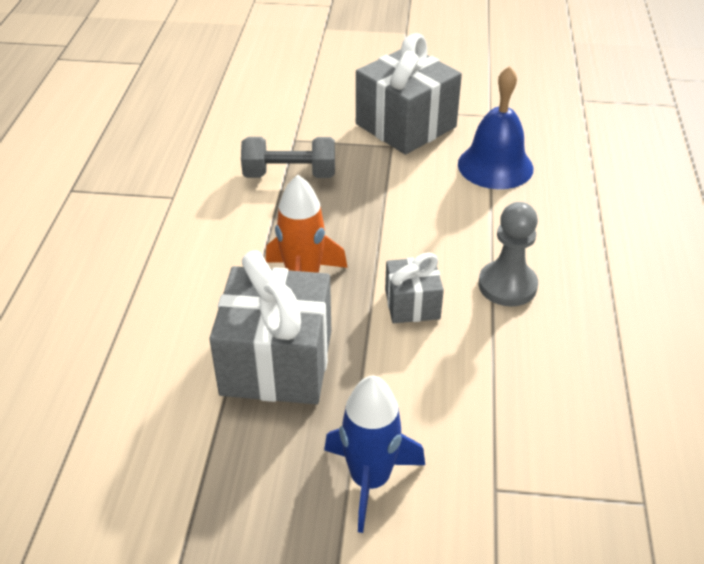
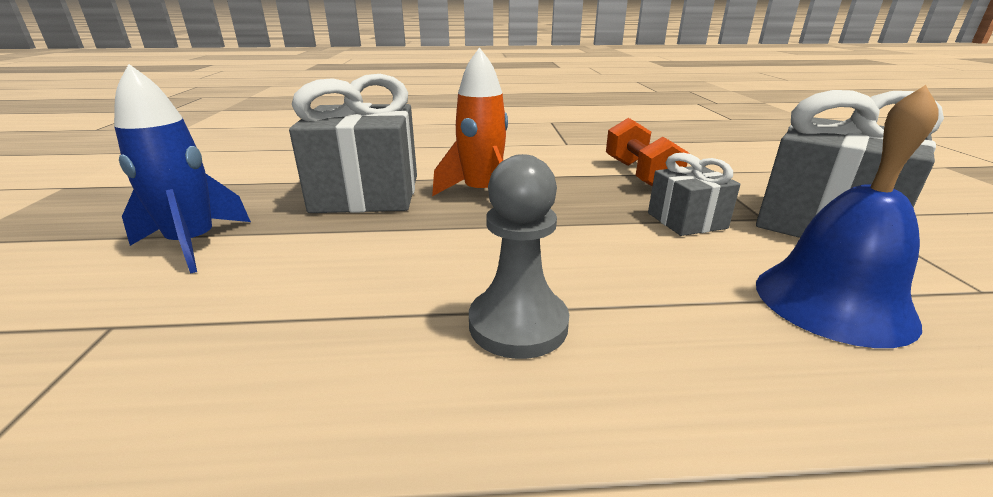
camera: 80 degrees right, 15 degrees down
(290, 175) = (640, 175): grey dumbbell -> orange dumbbell
(412, 304) = (457, 250): grey gift -> grey gift (686, 220)

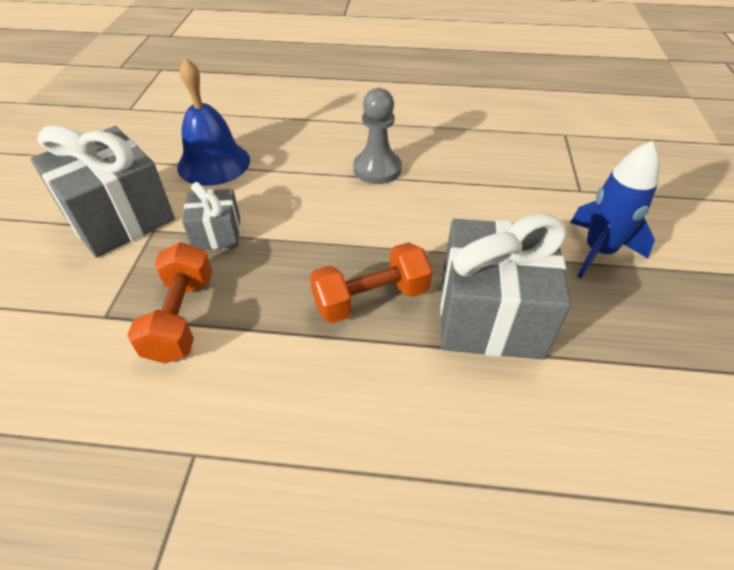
camera: 170 degrees left, 20 degrees up
(481, 194) = (371, 299): orange rocket -> orange dumbbell

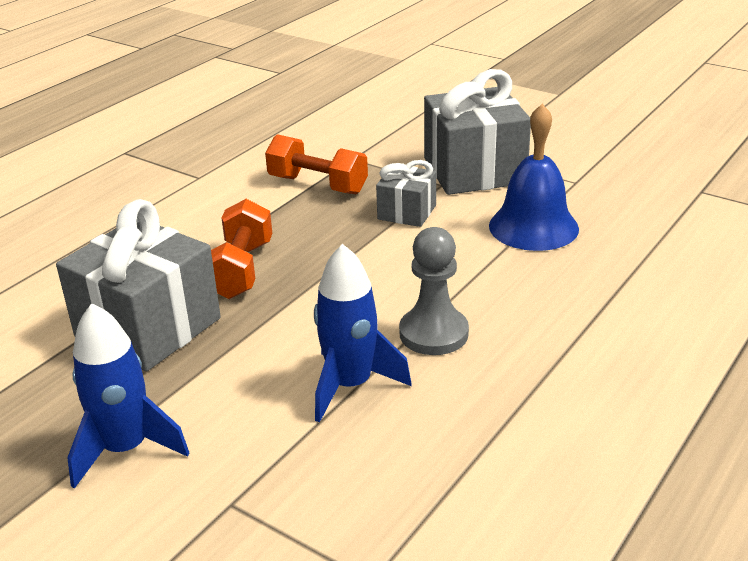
camera: 120 degrees right, 15 degrees down
(454, 184) = (351, 385): none -> blue rocket

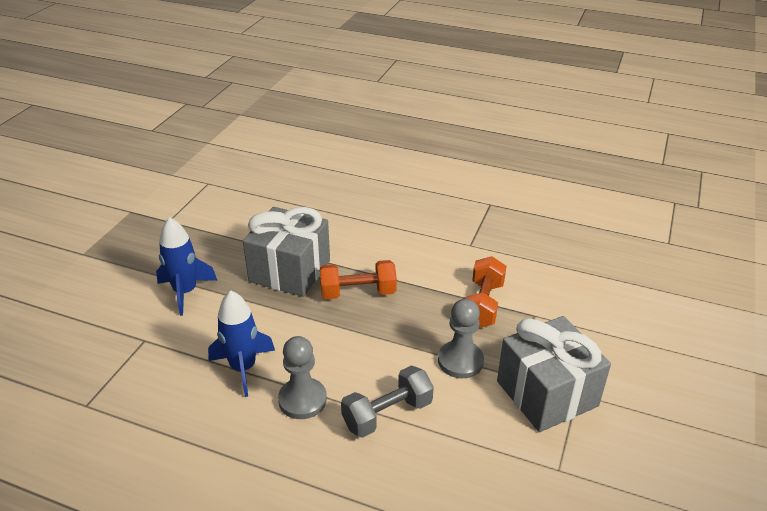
camera: 75 degrees right, 5 degrees up
(407, 212) = (460, 361): grey gift -> grey pawn
(477, 270) = (387, 414): none -> grey dumbbell
(533, 227) = (464, 444): blue bell -> none

